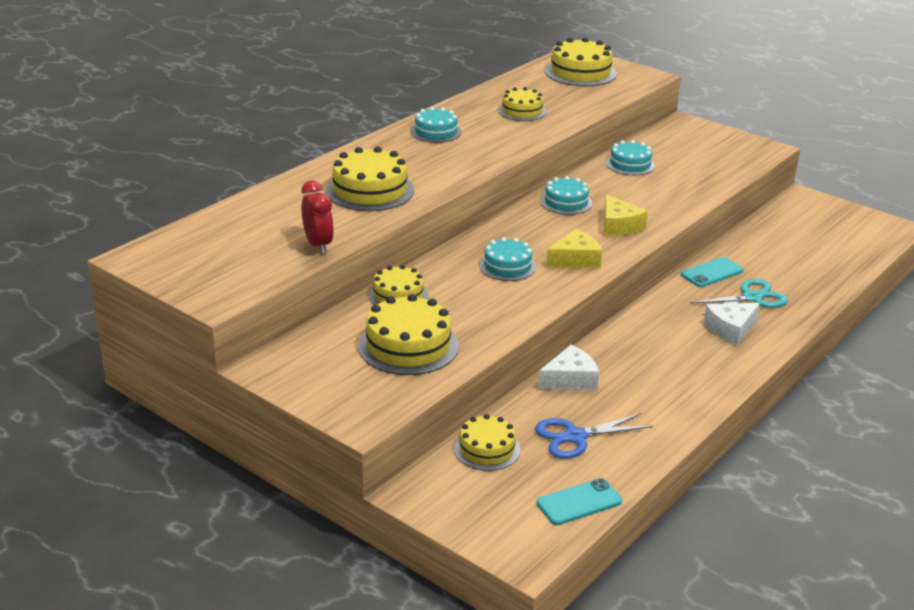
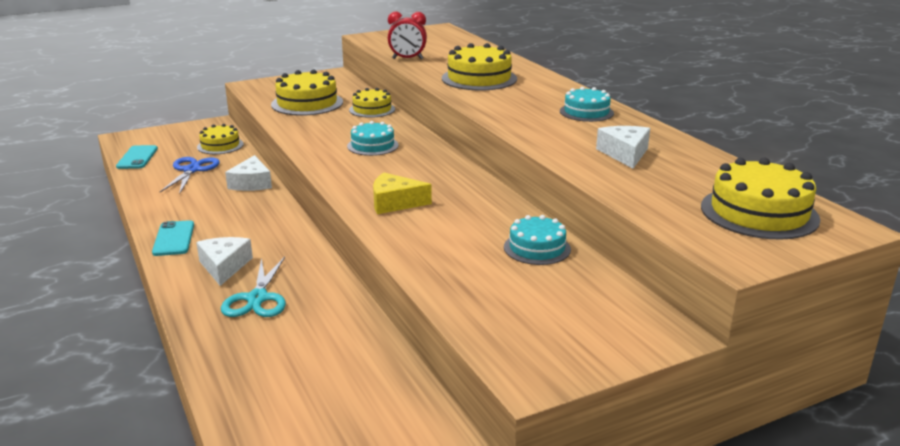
camera: 115 degrees right, 5 degrees down
(522, 111) = (625, 154): yellow cake -> white cheese
(566, 202) = (466, 191): turquoise cake -> none
(575, 259) = (354, 170): yellow cheese -> none
(711, 273) = (327, 292): turquoise phone -> turquoise phone (174, 239)

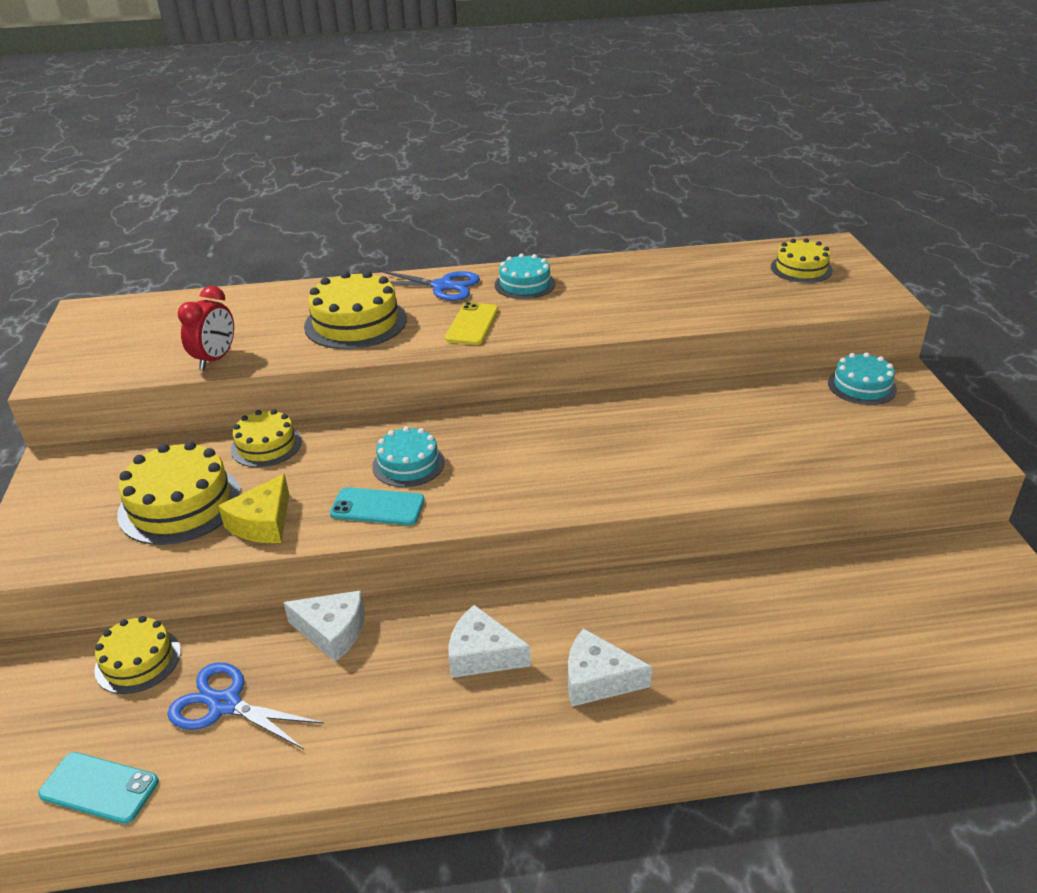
camera: 70 degrees left, 10 degrees up
(174, 239) = (486, 734): turquoise phone -> turquoise phone (377, 507)
(257, 299) = (693, 652): turquoise scissors -> none
(395, 203) = (601, 473): yellow cheese -> yellow cheese (263, 523)
(506, 106) = (472, 324): none -> yellow phone
(537, 248) = (742, 403): turquoise cake -> turquoise cake (861, 386)
(555, 91) = (443, 286): none -> blue scissors
(625, 154) = (652, 291): white cheese -> white cheese (482, 655)
(759, 213) = (801, 269): yellow cake -> yellow cake, size x0.63

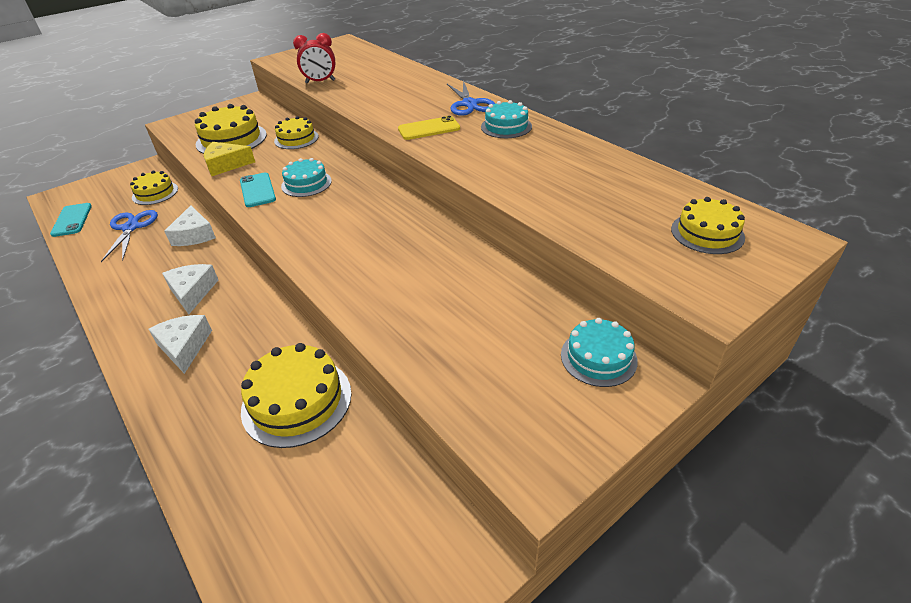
camera: 60 degrees right, 5 degrees up
(355, 322) = (394, 98): yellow cake -> yellow cake (297, 401)

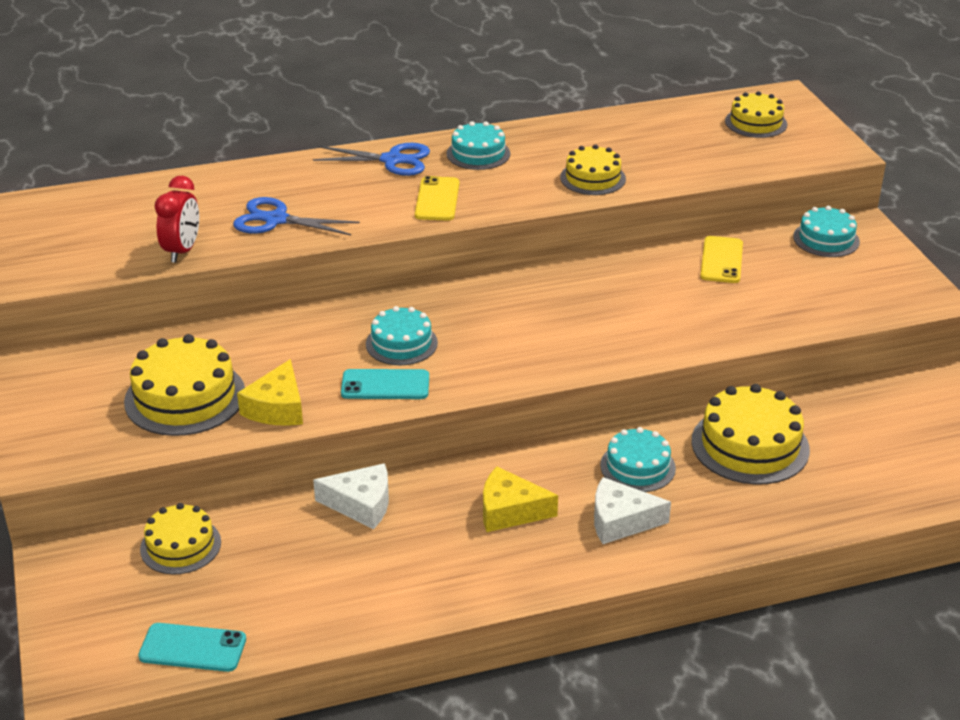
camera: 70 degrees left, 5 degrees down
(131, 227) = (281, 573): blue scissors -> blue scissors (275, 220)
(192, 292) = (510, 511): white cheese -> yellow cheese
(253, 340) = (637, 467): none -> turquoise cake
(296, 139) = (249, 336): yellow cake -> yellow cake (593, 178)
(503, 294) = (721, 260): none -> yellow phone

